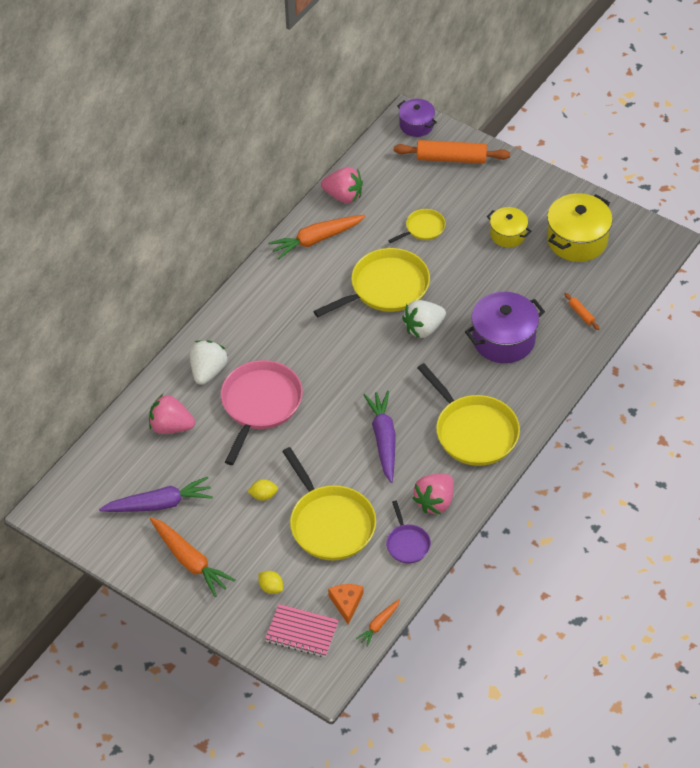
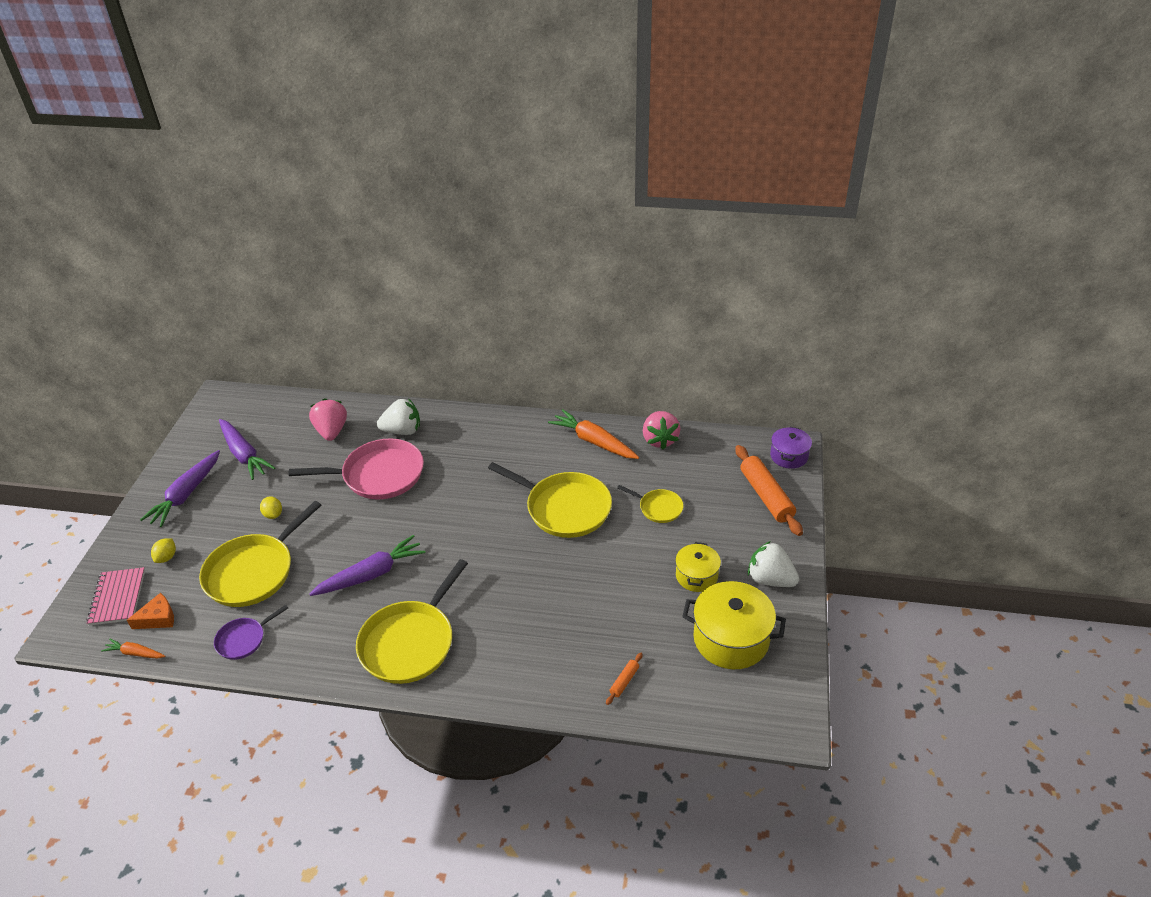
camera: 65 degrees right, 10 degrees down
(190, 561) = (186, 495): orange carrot -> purple carrot
(423, 328) = (528, 554): white strawberry -> white strawberry (770, 579)
(435, 502) = (305, 643): pink strawberry -> none
(503, 339) = (548, 623): purple pot -> none

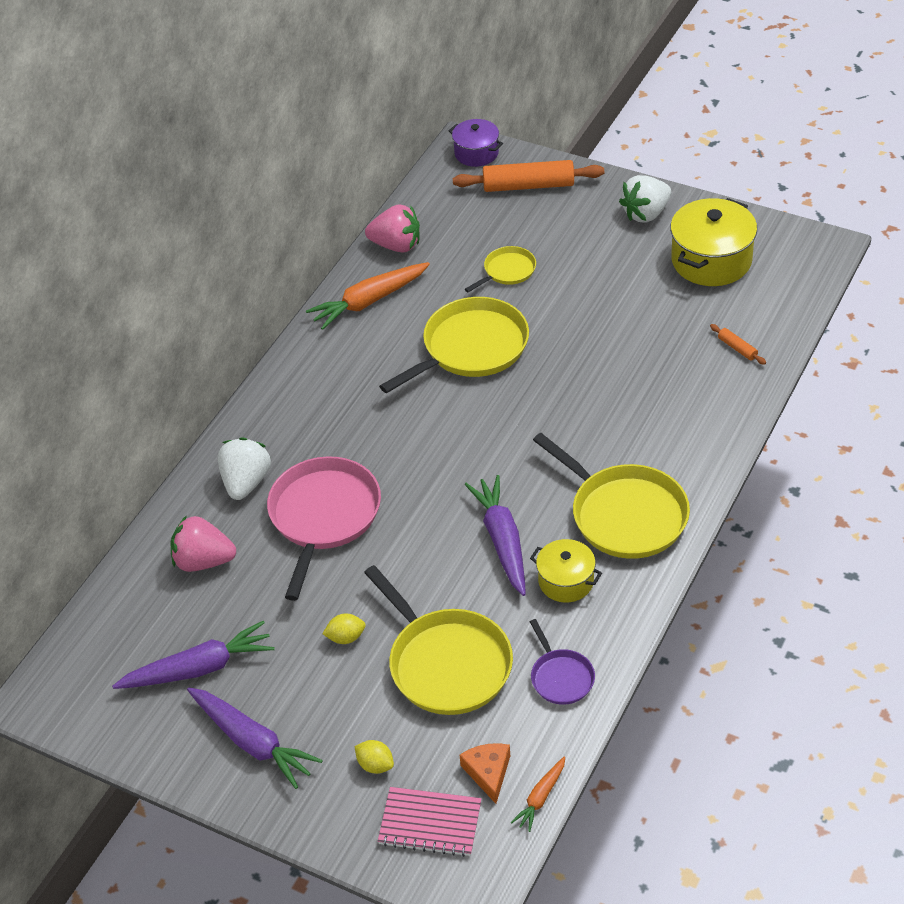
camera: 70 degrees left, 5 degrees up
(696, 576) = (619, 265): yellow pot -> yellow pot (566, 581)

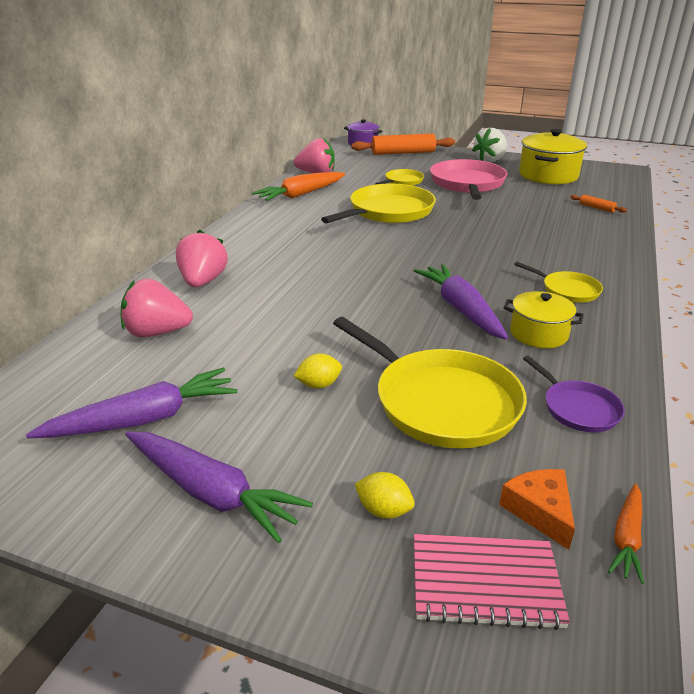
camera: 10 degrees left, 15 degrees down
(246, 482) = (203, 281): white strawberry -> pink strawberry
(323, 516) = (280, 299): pink pan -> pink pan (467, 184)
(625, 515) = (567, 290): yellow pan -> yellow pan, size x0.51

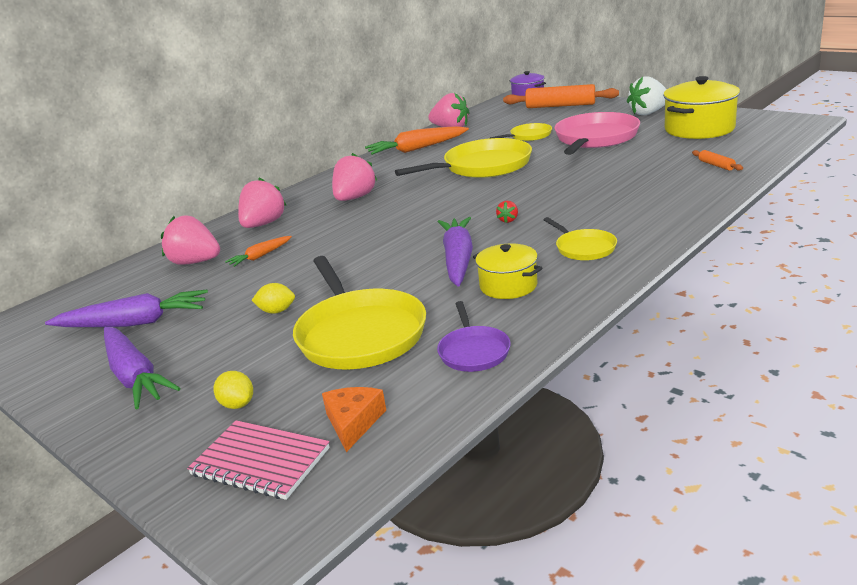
camera: 25 degrees right, 5 degrees down
(284, 248) = (355, 198): none -> pink strawberry
(468, 265) = (508, 220): none -> red strawberry
(627, 538) = (402, 452): orange carrot -> orange carrot (260, 256)

